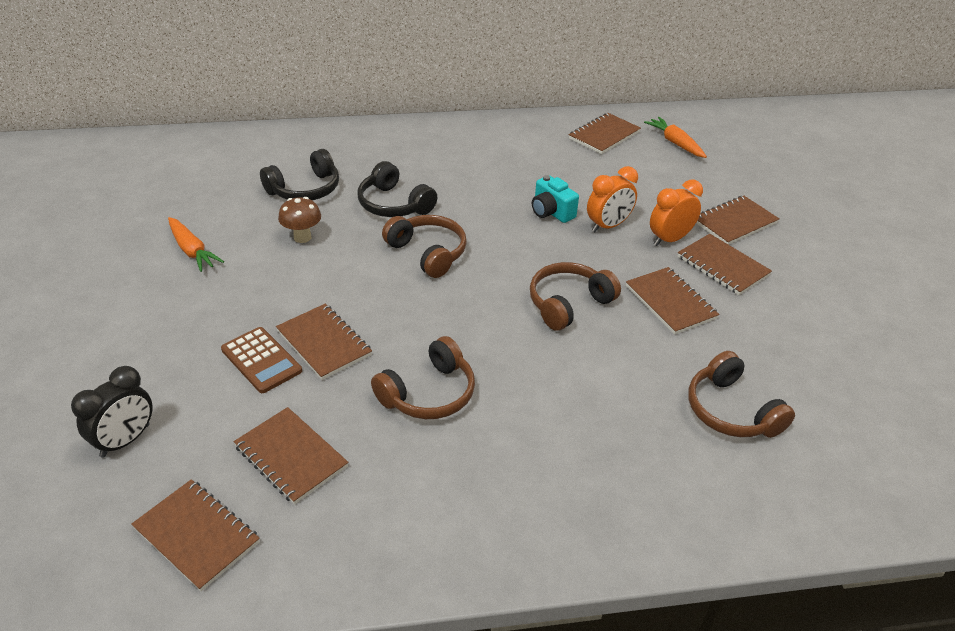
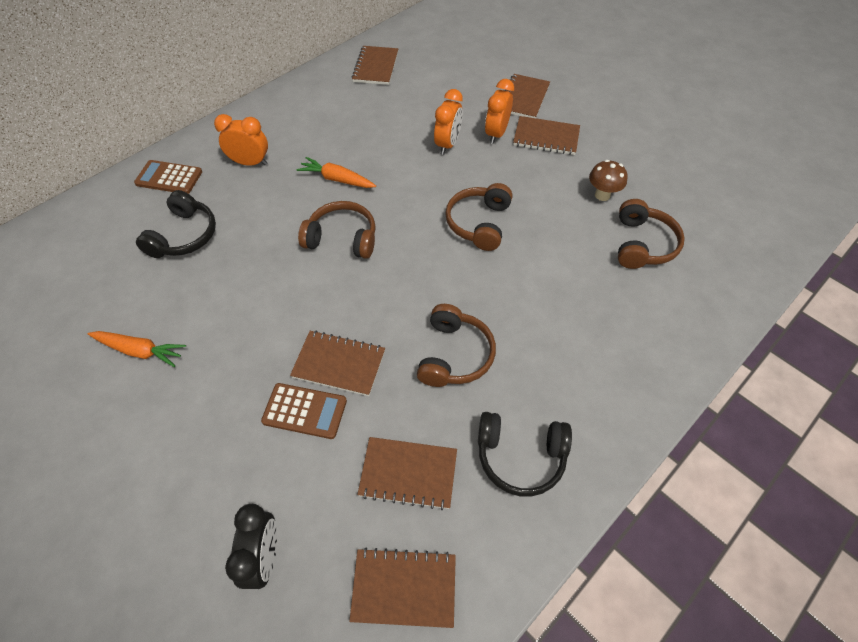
camera: 35 degrees left, 15 degrees up
(302, 237) = (227, 282): brown mushroom -> brown mushroom (602, 195)
(337, 144) = (169, 178): none -> brown calculator
(394, 204) = (274, 210): black headphones -> black headphones (520, 456)
(411, 161) = (250, 163): none -> orange clock
(551, 212) = (399, 153): turquoise camera -> none
(670, 302) = (540, 184): brown notebook -> none
(675, 143) = (430, 50): orange carrot -> orange carrot (337, 179)
(731, 411) = (642, 244): brown headphones -> brown headphones turned 105 degrees counterclockwise

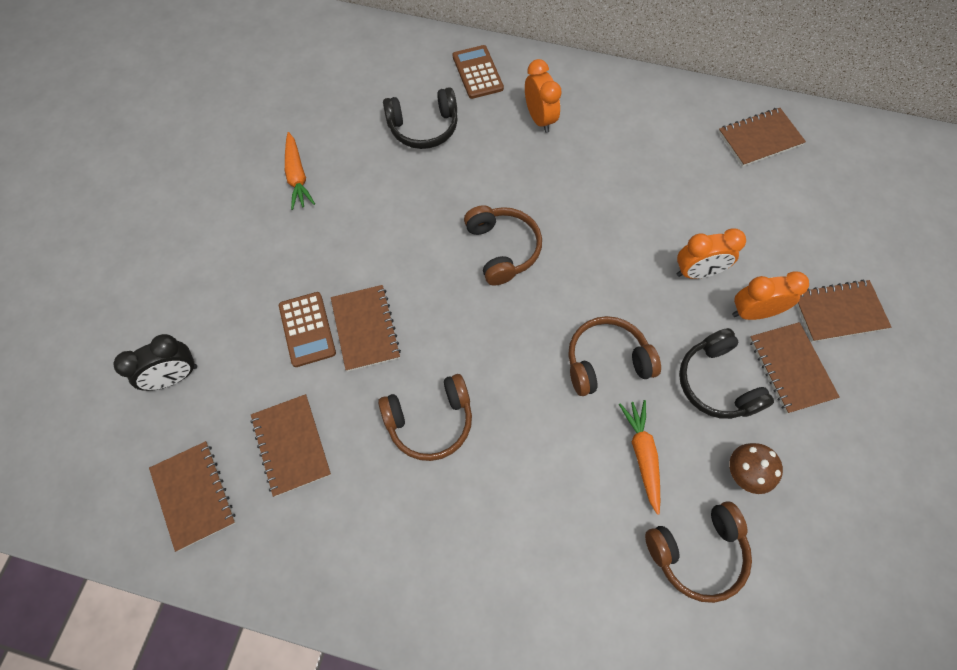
camera: 60 degrees right, 10 degrees up
(337, 179) = (572, 201): orange carrot -> orange carrot (642, 455)
(520, 456) = (354, 535): black headphones -> black headphones (716, 383)

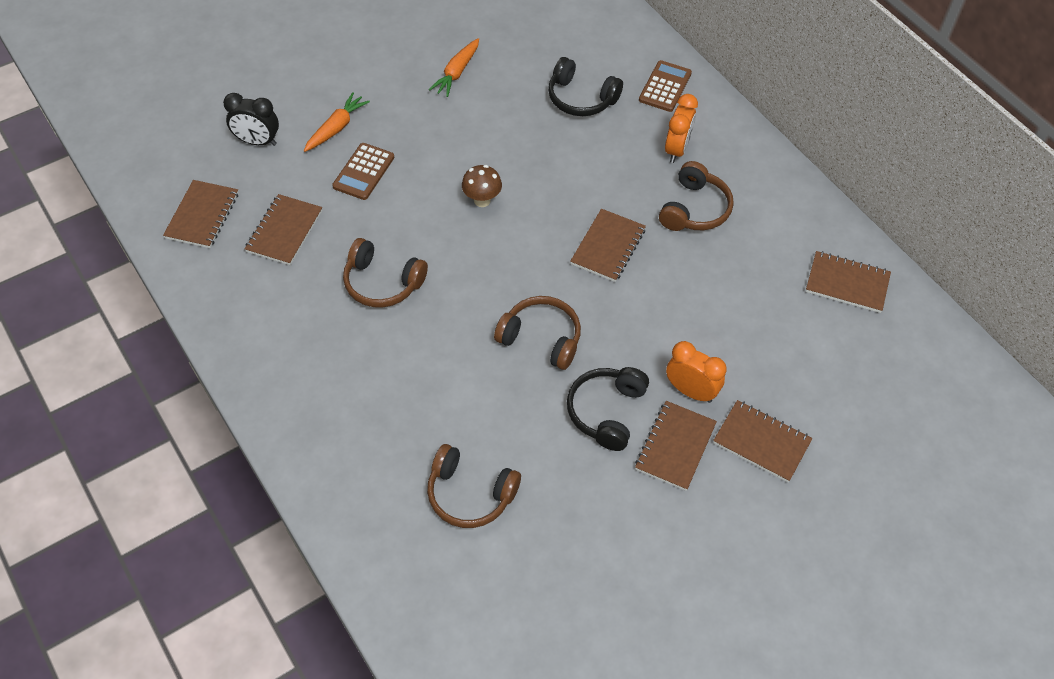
camera: 40 degrees right, 10 degrees down
(366, 328) = (401, 198): brown notebook -> brown notebook (608, 247)
(502, 249) = (548, 216): brown headphones -> brown headphones (694, 209)
(642, 455) = (500, 411): orange carrot -> orange carrot (336, 128)
(697, 272) = (678, 334): orange clock -> none
(743, 474) = (557, 478): brown mushroom -> brown mushroom (482, 200)

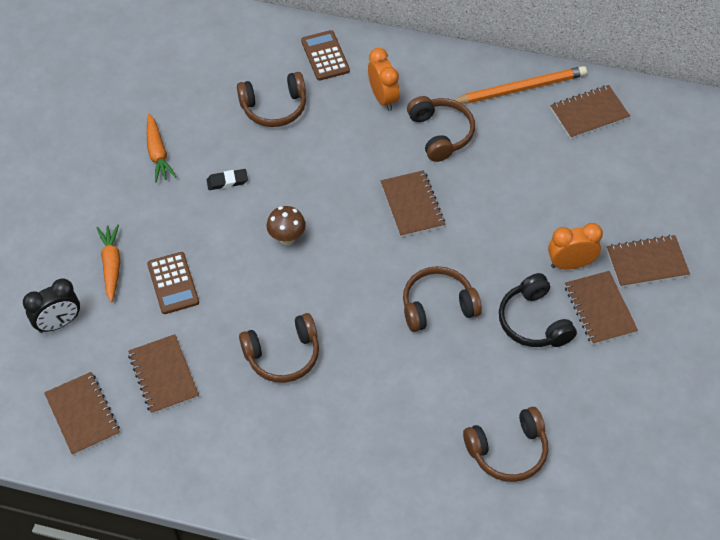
camera: 40 degrees left, 0 degrees up
(484, 127) = (227, 181): none -> black eraser
(581, 98) = (274, 107): black headphones -> brown headphones
(805, 221) = (520, 88): none -> orange pencil

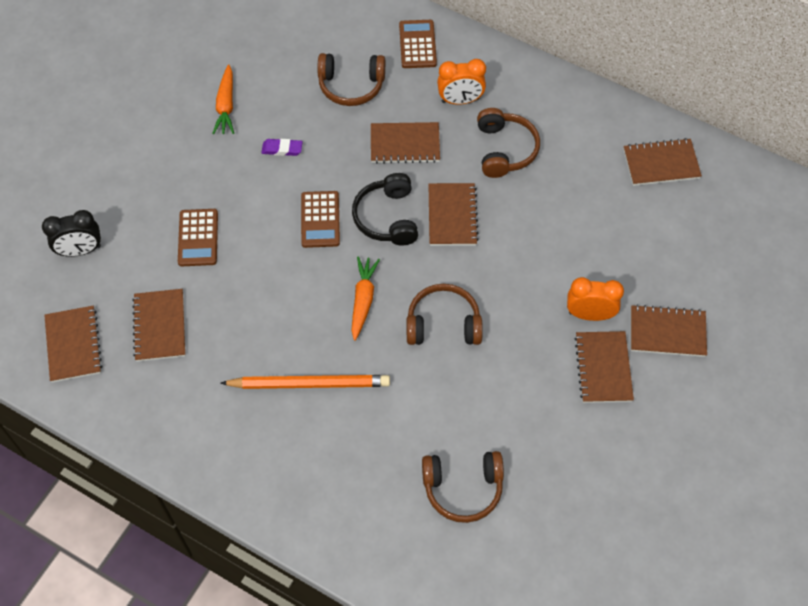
camera: 15 degrees right, 5 degrees up
(111, 265) = (147, 206): orange carrot -> orange carrot (363, 300)
(227, 181) = (282, 149): black eraser -> purple eraser
(283, 355) = (278, 335): brown headphones -> none
(287, 238) = (320, 219): brown mushroom -> brown calculator
(344, 150) = (405, 144): none -> brown notebook
(383, 98) = (460, 100): orange clock -> orange clock turned 90 degrees clockwise
(520, 88) = (600, 122): orange pencil -> orange pencil (309, 383)
(534, 321) = (532, 364): black headphones -> black headphones (387, 217)

